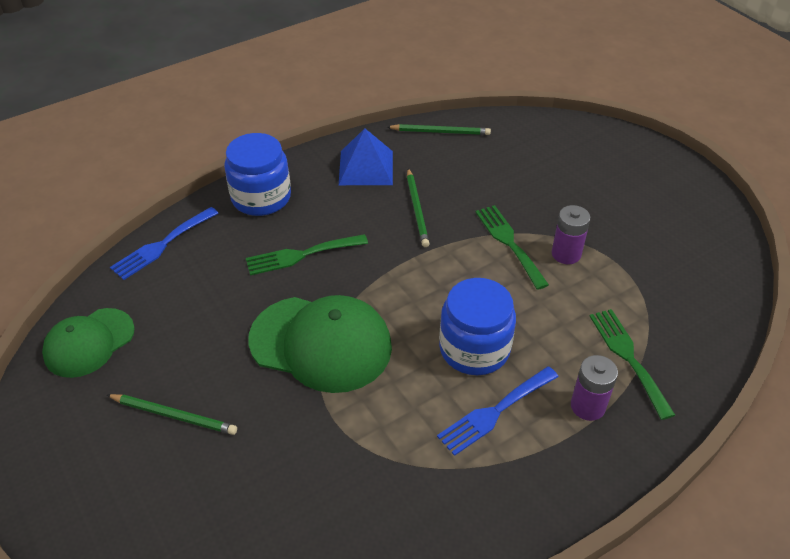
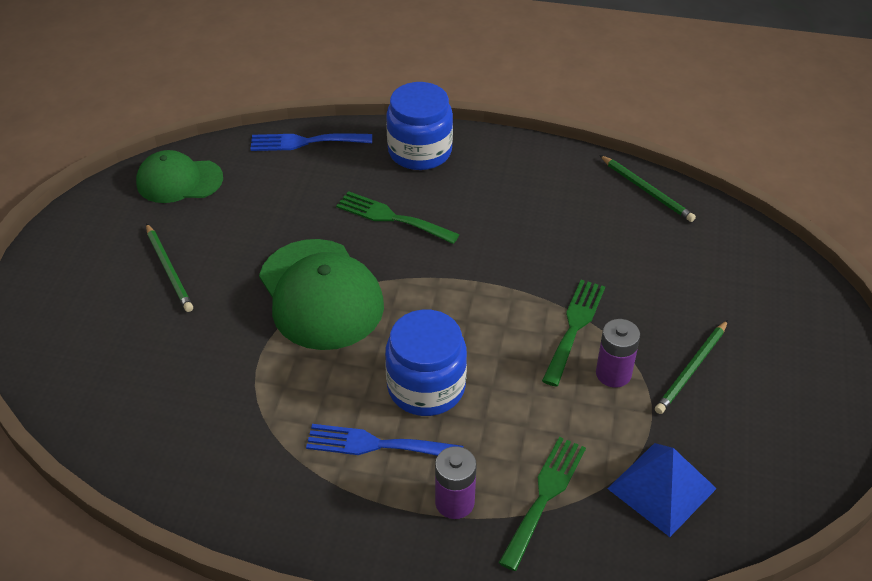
camera: 45 degrees right, 0 degrees up
(366, 167) = (536, 180): blue pyramid -> blue pyramid (661, 488)
(417, 209) = (532, 244): green pencil -> green pencil (692, 369)

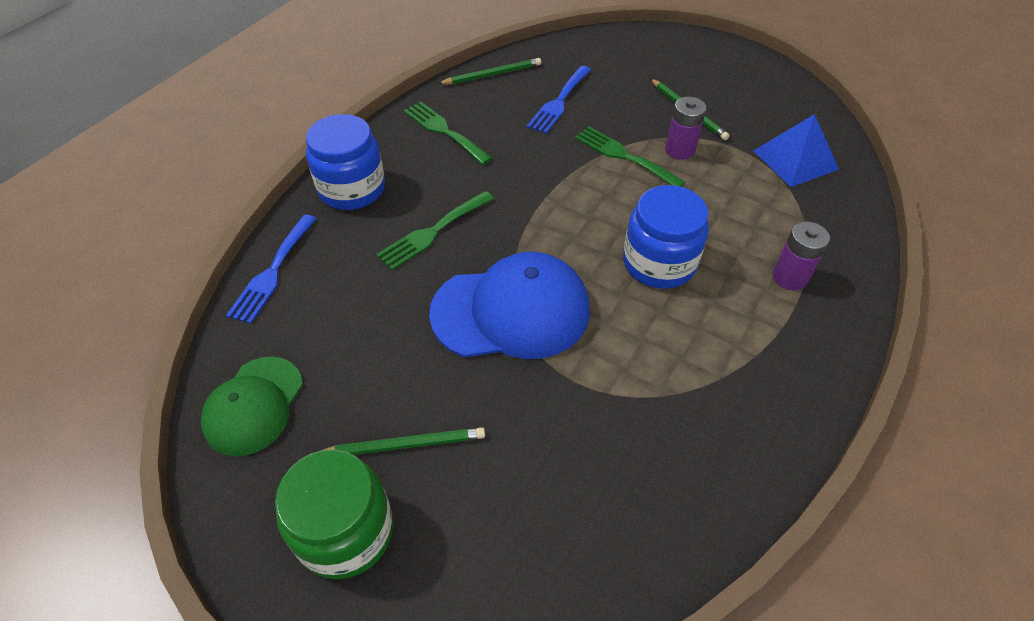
camera: 70 degrees left, 5 degrees up
(93, 262) = (345, 531): none -> green jar
(320, 294) = (511, 311): green cap -> blue cap
(376, 444) = (716, 314): blue fork -> blue fork (559, 102)
(544, 496) = (792, 222): green fork -> green fork (444, 131)

